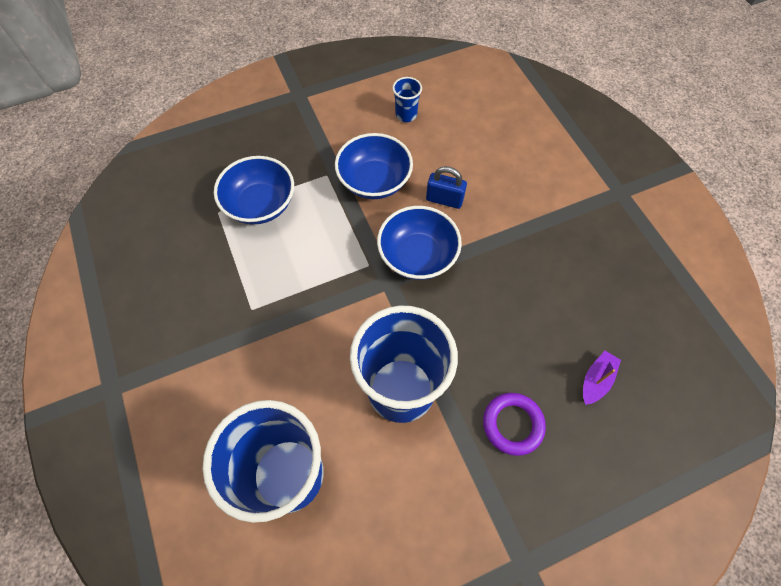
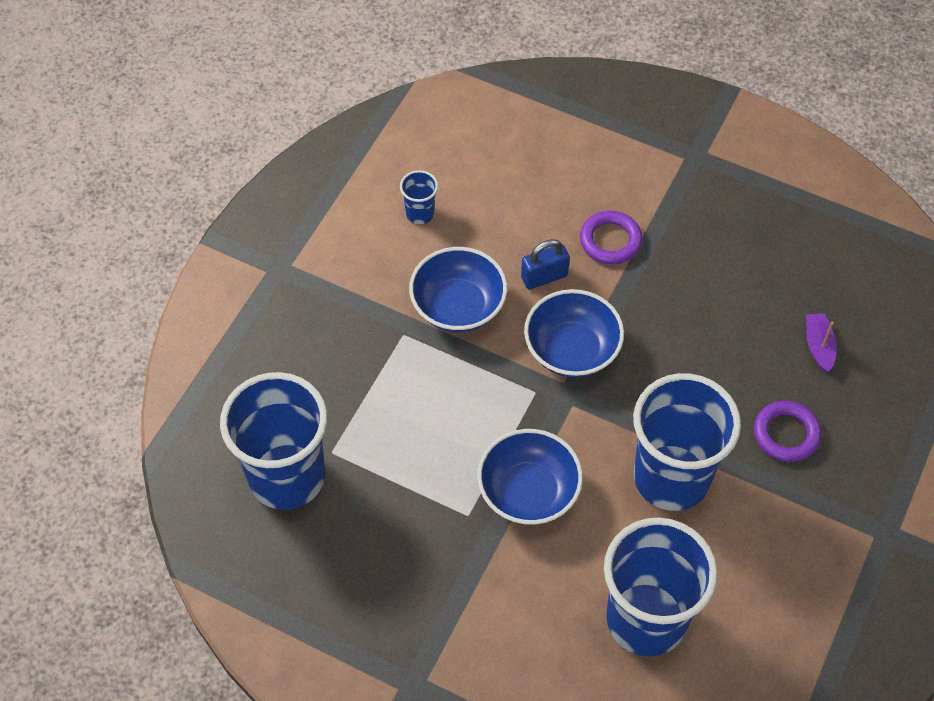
camera: 40 degrees left, 5 degrees down
(180, 208) = (287, 477): none -> blue cup
(260, 204) = (368, 412): blue bowl -> blue bowl (528, 492)
(509, 206) = (610, 241): none -> purple ring

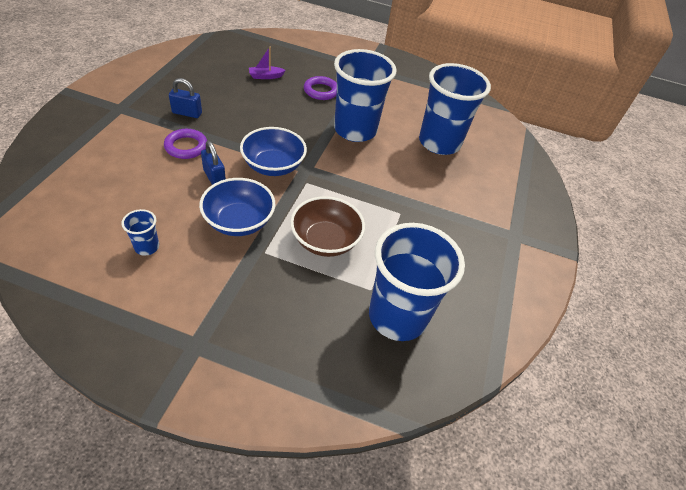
camera: 105 degrees left, 10 degrees down
(418, 407) = (325, 240): none -> brown bowl
(528, 492) = (377, 186): blue bowl -> none
(693, 237) = (187, 113): none -> blue padlock

